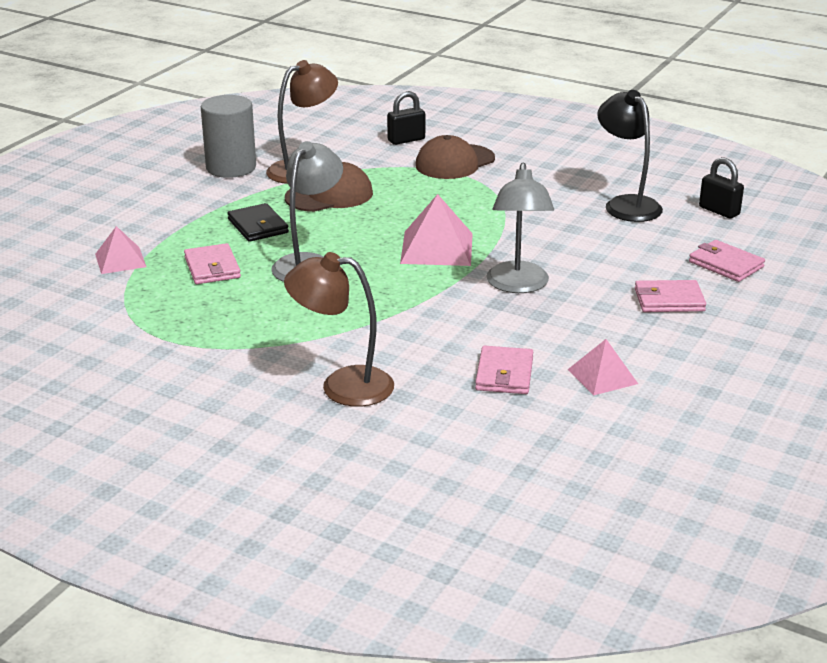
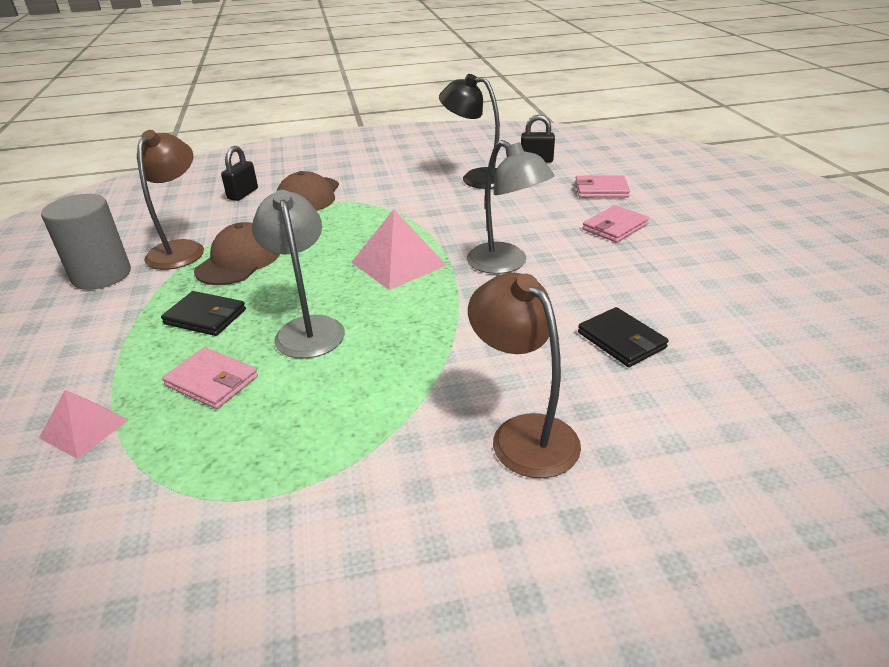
camera: 40 degrees left, 5 degrees up
(342, 386) = (523, 433): brown lamp -> brown lamp turned 90 degrees clockwise
(504, 374) = (621, 340): pink wallet -> black wallet
(602, 376) = (681, 303): pink pyramid -> none

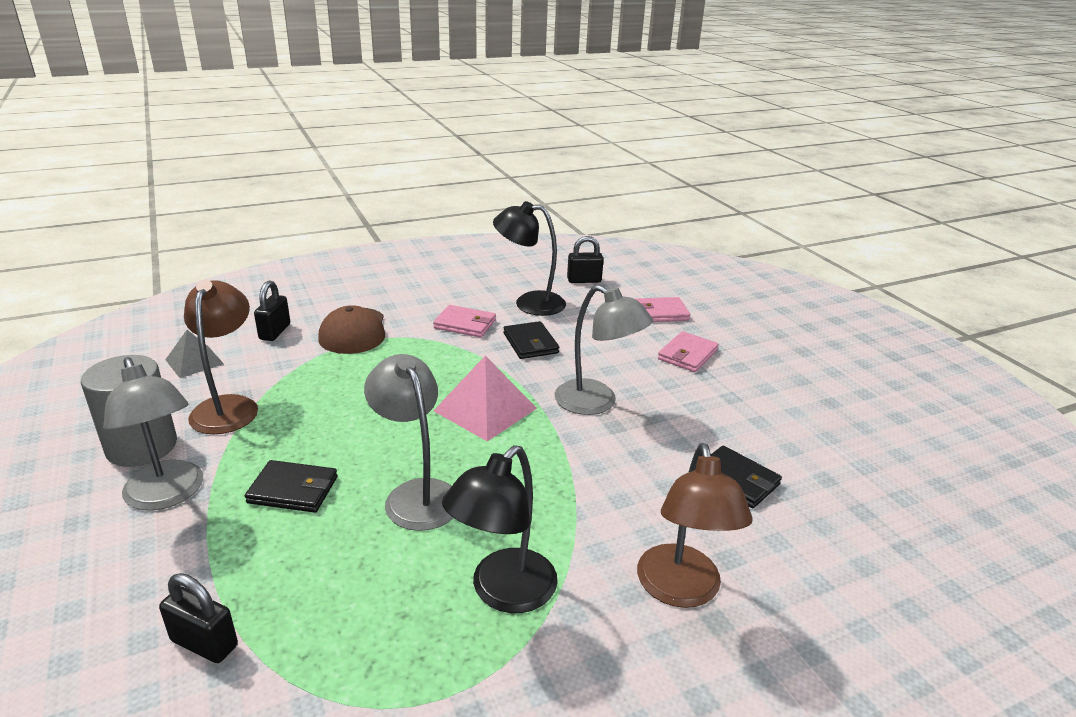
camera: 15 degrees left, 5 degrees down
(84, 428) = (204, 643): pink pyramid -> black padlock
(105, 313) = (168, 495): none -> grey lamp
(169, 214) = (194, 361): none -> grey pyramid
(212, 381) = (333, 568): pink wallet -> pink wallet (465, 324)
(239, 261) = (304, 417): brown cap -> none
(351, 416) = (503, 592): none -> black lamp
(463, 211) = (530, 343): none -> black wallet
(523, 433) = (681, 590): brown lamp -> brown lamp turned 135 degrees counterclockwise

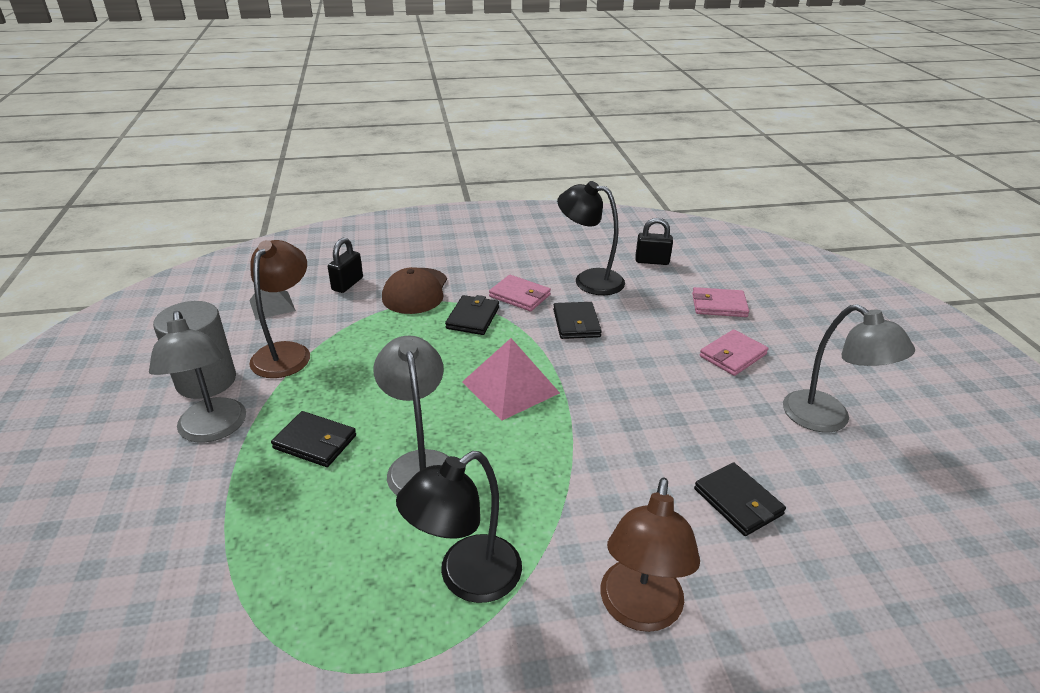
camera: 15 degrees right, 5 degrees up
(204, 643) = (200, 574): black padlock -> none
(423, 349) = (473, 318): none -> black wallet
(596, 403) = (621, 395): grey lamp -> grey lamp (828, 419)

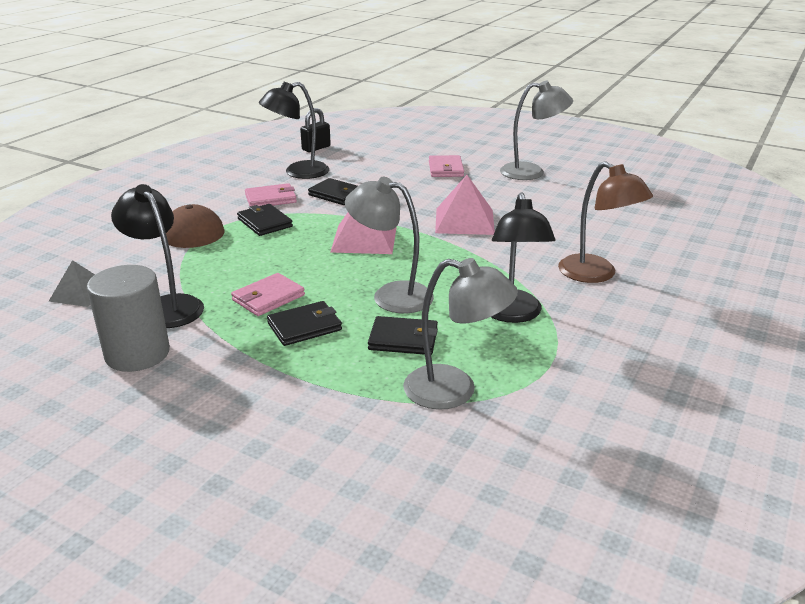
camera: 50 degrees left, 5 degrees down
(212, 430) = (214, 367): grey lamp -> grey lamp (454, 391)
(286, 352) = (166, 306): brown lamp -> black lamp
(347, 284) = (119, 252): black padlock -> none
(632, 431) = (464, 221): none -> pink pyramid
(719, 305) = (396, 152): pink wallet -> pink wallet (268, 298)
(738, 502) = (557, 219): black wallet -> black wallet (403, 339)

